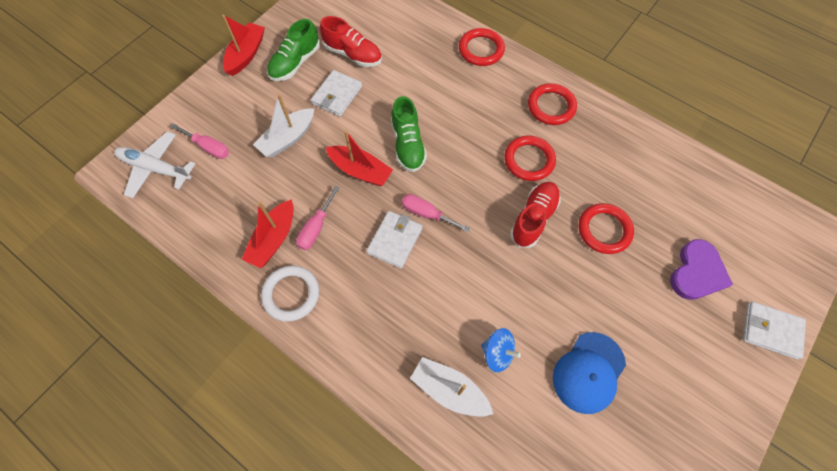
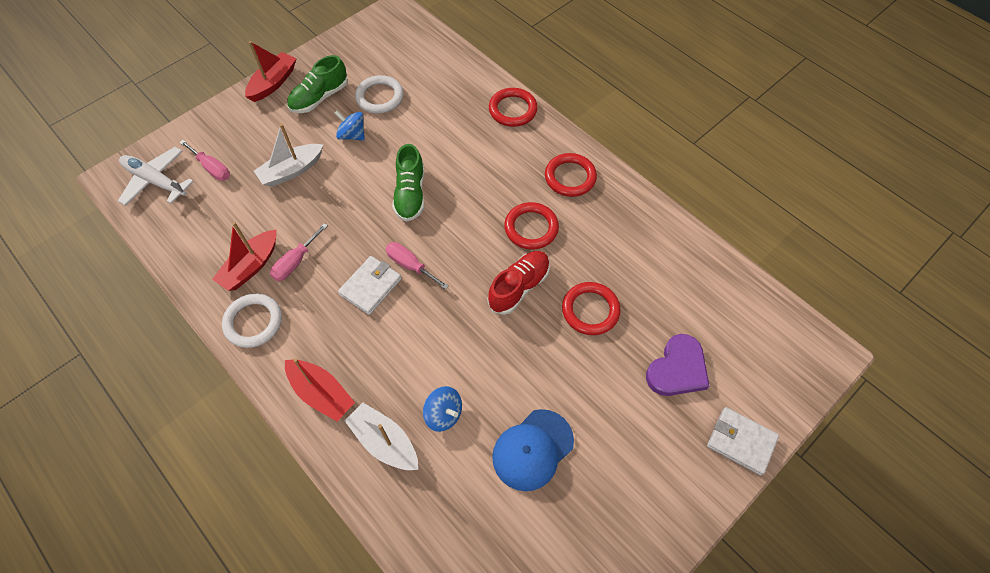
camera: 10 degrees right, 5 degrees down
(337, 95) = (352, 135): white wallet -> blue spinning top
(353, 54) = (380, 97): red shoe -> white ring
(360, 171) = (355, 213): red boat -> red boat (321, 393)

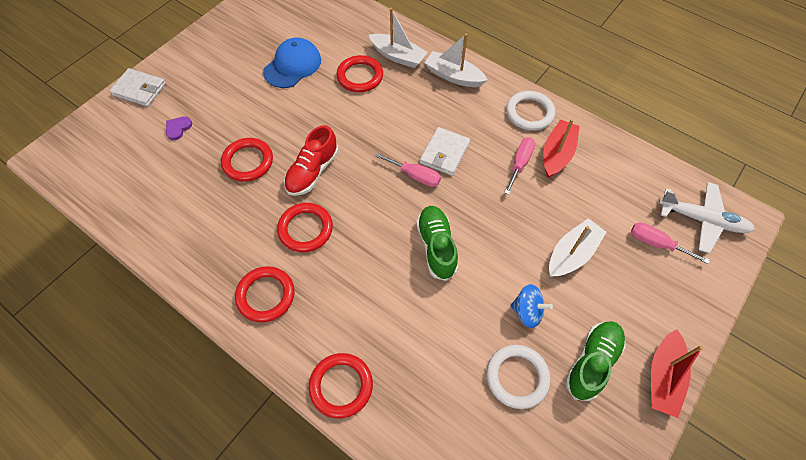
camera: 170 degrees right, 0 degrees up
(321, 393) = (453, 76): red boat -> white boat
(443, 414) = (360, 76): blue spinning top -> red ring
(677, 369) = (178, 128): purple heart -> purple heart, size x0.51

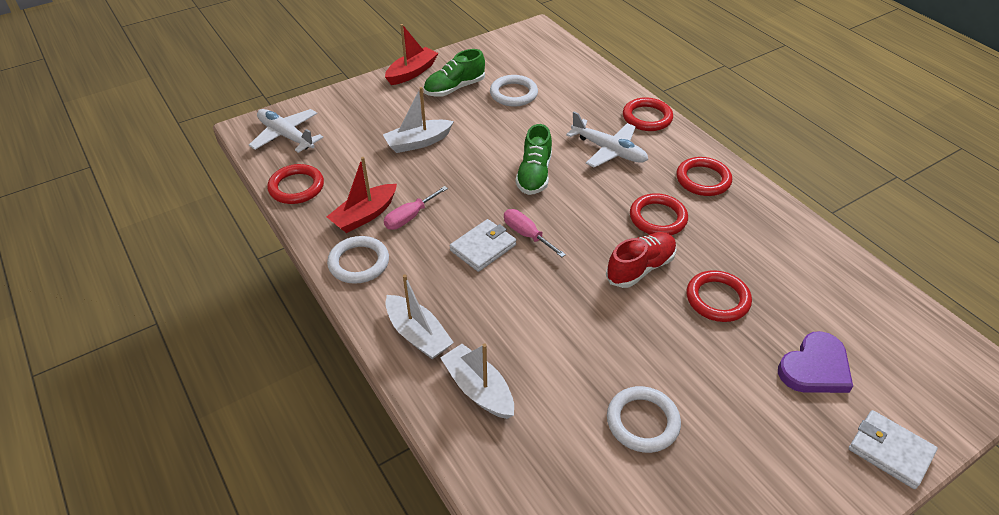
camera: 160 degrees left, 15 degrees down
(178, 128) = (815, 368): purple heart -> purple heart, size x1.97
(292, 65) = (642, 422): blue cap -> white ring
(360, 76) = (546, 373): red ring -> red ring (296, 187)
(373, 308) = (608, 150): none -> white plane
(527, 311) = (482, 121): blue spinning top -> none
(656, 243) = (341, 132): pink screwdriver -> none

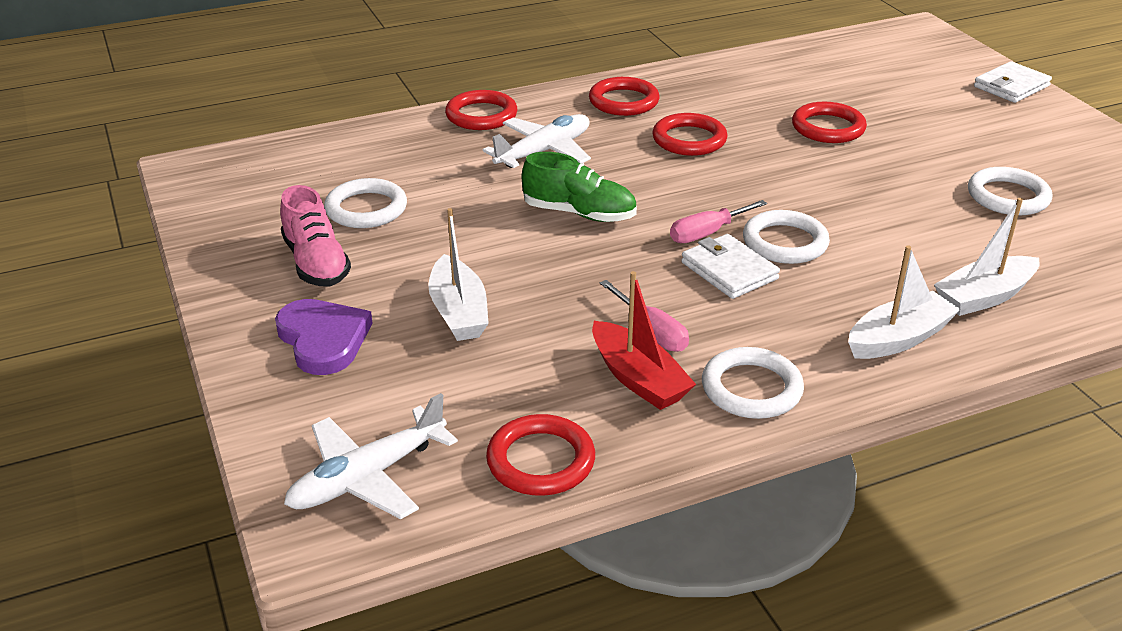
camera: 80 degrees left, 10 degrees down
(412, 72) = (235, 306): red boat -> none
(454, 88) = (316, 263): green shoe -> pink shoe
(526, 275) = (785, 242): none -> white ring
(640, 268) = (777, 163): red shoe -> none
(815, 368) = (920, 98): purple heart -> purple heart (323, 339)

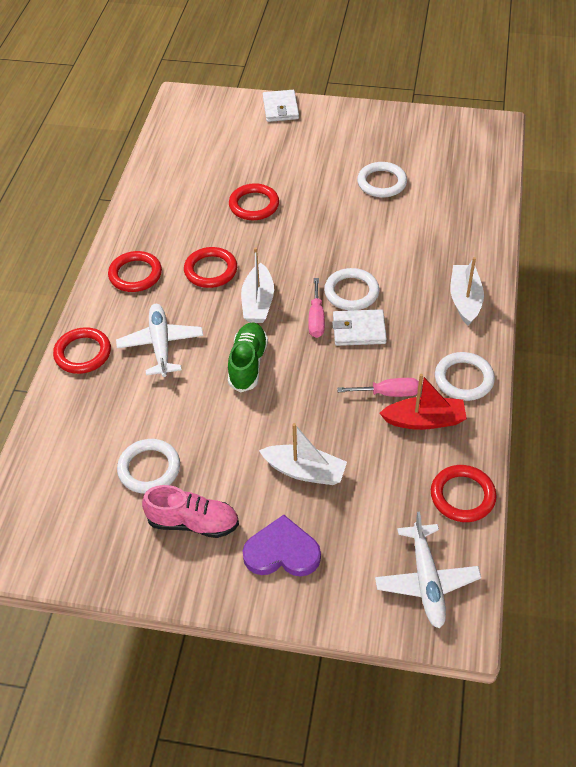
camera: 55 degrees left, 15 degrees up
(579, 213) = (248, 364): green shoe -> green shoe turned 45 degrees counterclockwise
(984, 297) = (456, 248): white boat -> white boat (258, 302)

